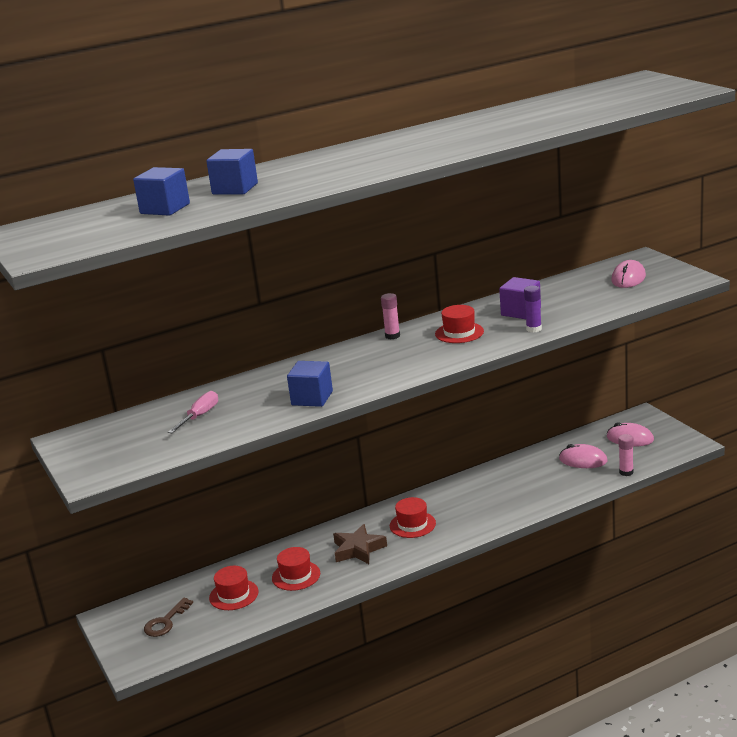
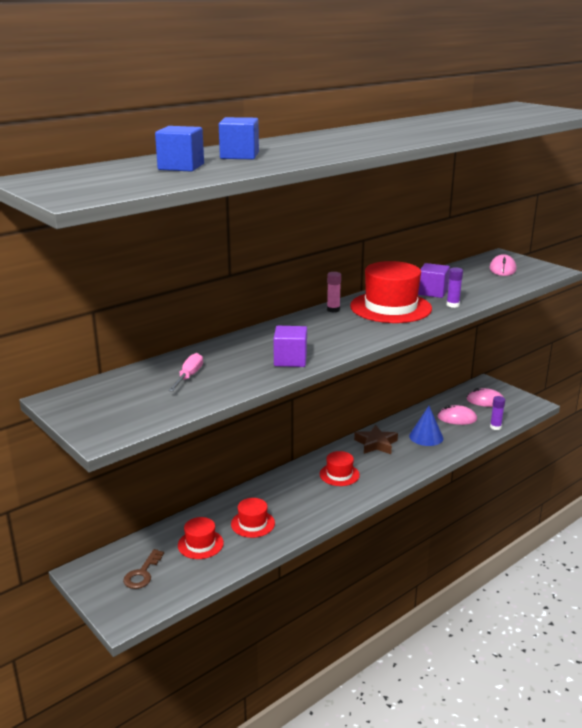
camera: 15 degrees left, 0 degrees up
(312, 398) = (290, 360): blue cube -> purple cube
(358, 549) = (300, 498): brown star -> brown star (376, 444)
(459, 333) = (390, 307): red hat -> red hat, size x1.93
(534, 482) = (426, 437): none -> blue cone
(626, 472) = (495, 427): pink glue stick -> purple glue stick

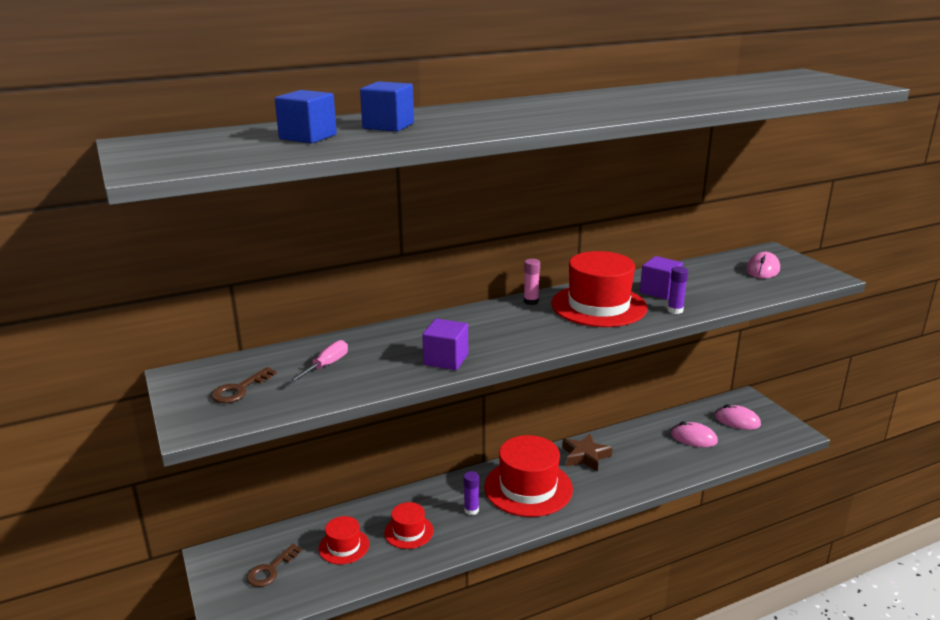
camera: 15 degrees right, 0 degrees up
(123, 403) = (239, 389): none -> brown key
(339, 474) = (528, 488): red hat -> red hat, size x1.93
(426, 437) = (647, 456): blue cone -> none
(495, 427) = (737, 456): purple glue stick -> purple glue stick (471, 510)

